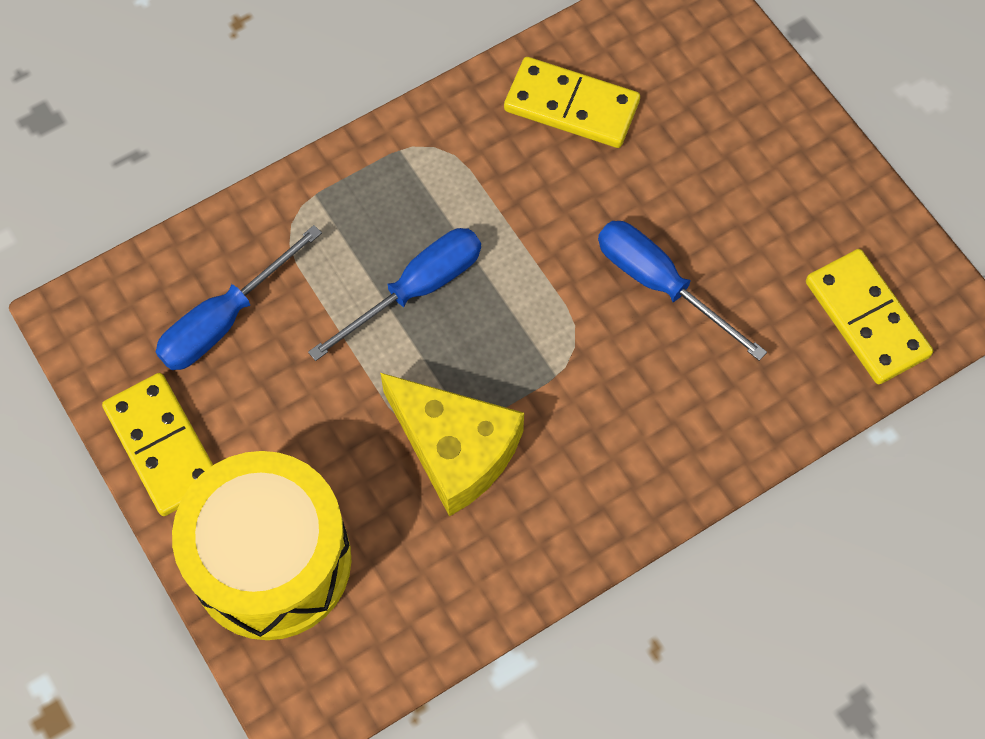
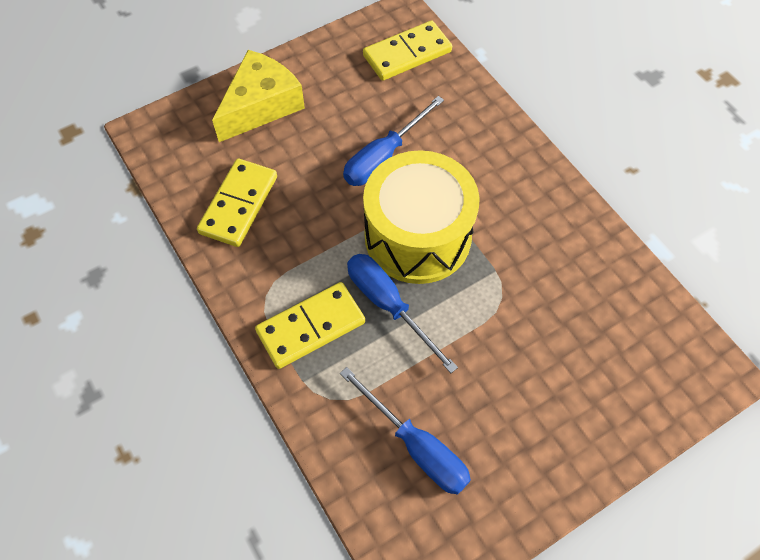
camera: 90 degrees left, 5 degrees down
(163, 446) = (530, 488): yellow domino -> yellow domino (311, 327)
(271, 561) = (612, 399): yellow drum -> yellow drum (417, 236)
(455, 449) = (513, 278): yellow cheese -> yellow cheese (261, 105)

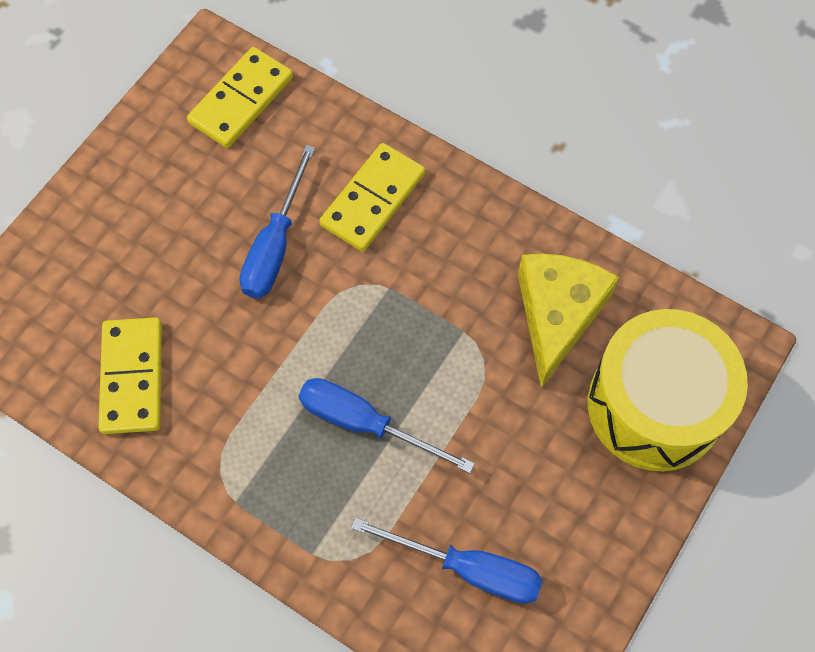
camera: 25 degrees left, 5 degrees up
(261, 105) = (95, 239): yellow cheese -> yellow cheese (557, 315)
(311, 327) = (290, 487): yellow domino -> yellow domino (372, 199)
(417, 236) = (359, 327): yellow drum -> yellow drum (654, 405)

